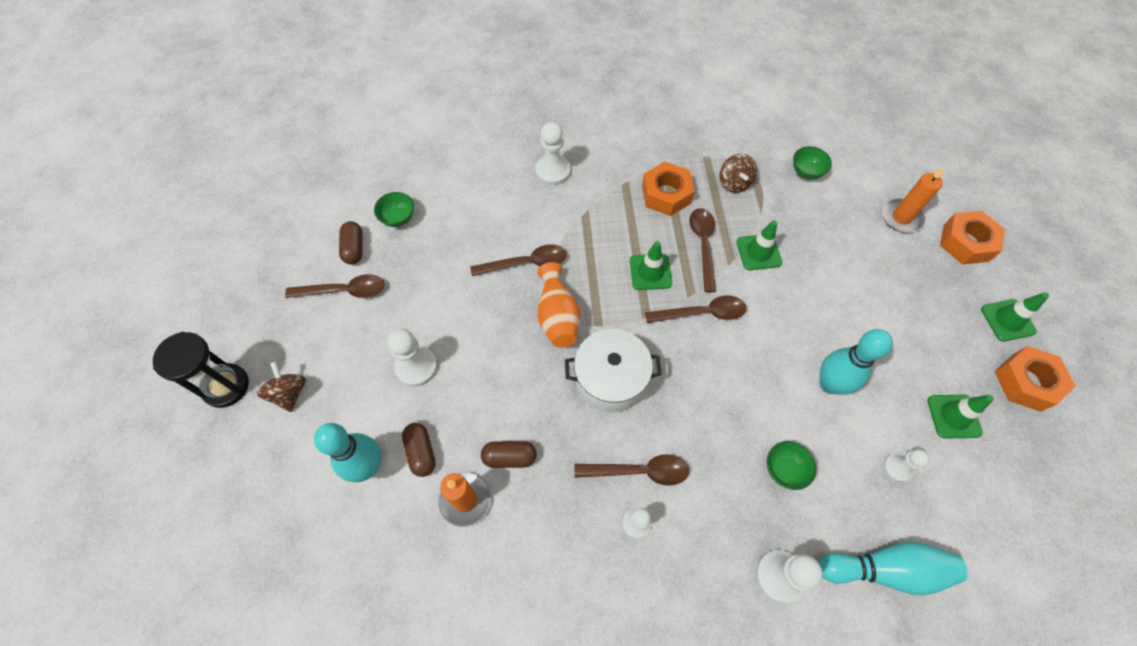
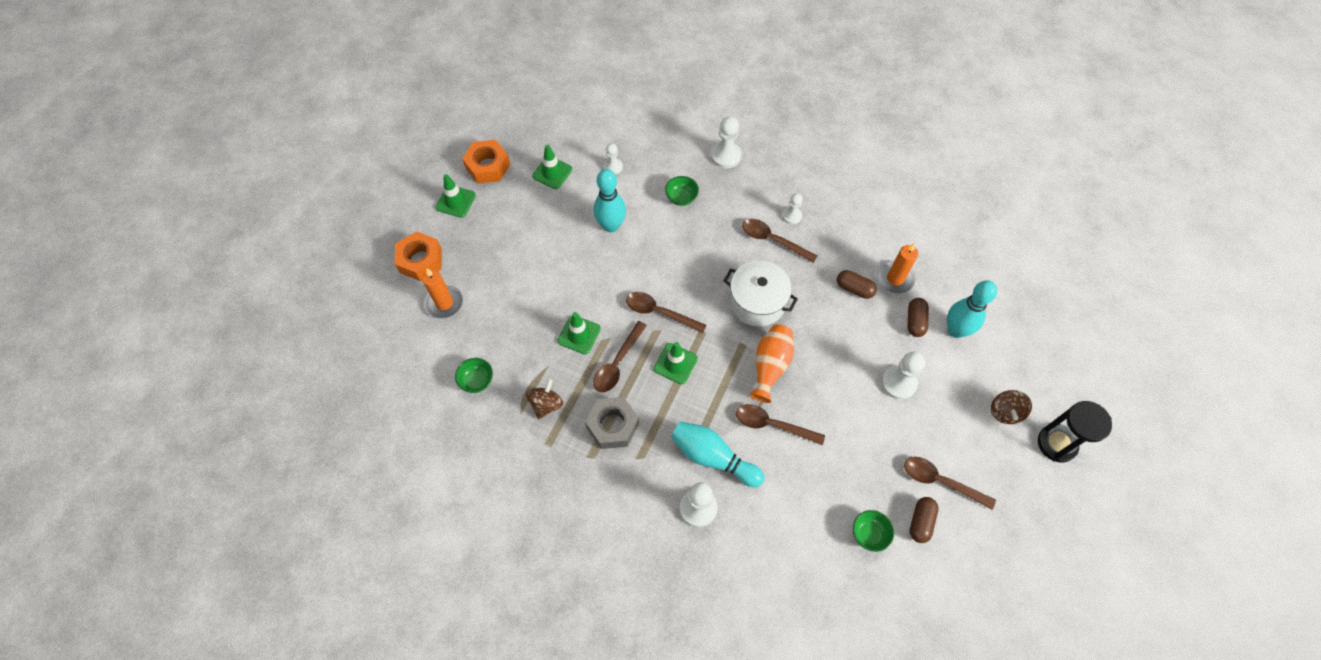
camera: 150 degrees left, 0 degrees up
(666, 194) = (612, 425): orange nut -> grey nut
(885, 569) = (665, 132): turquoise bowling pin -> turquoise bowling pin (713, 457)

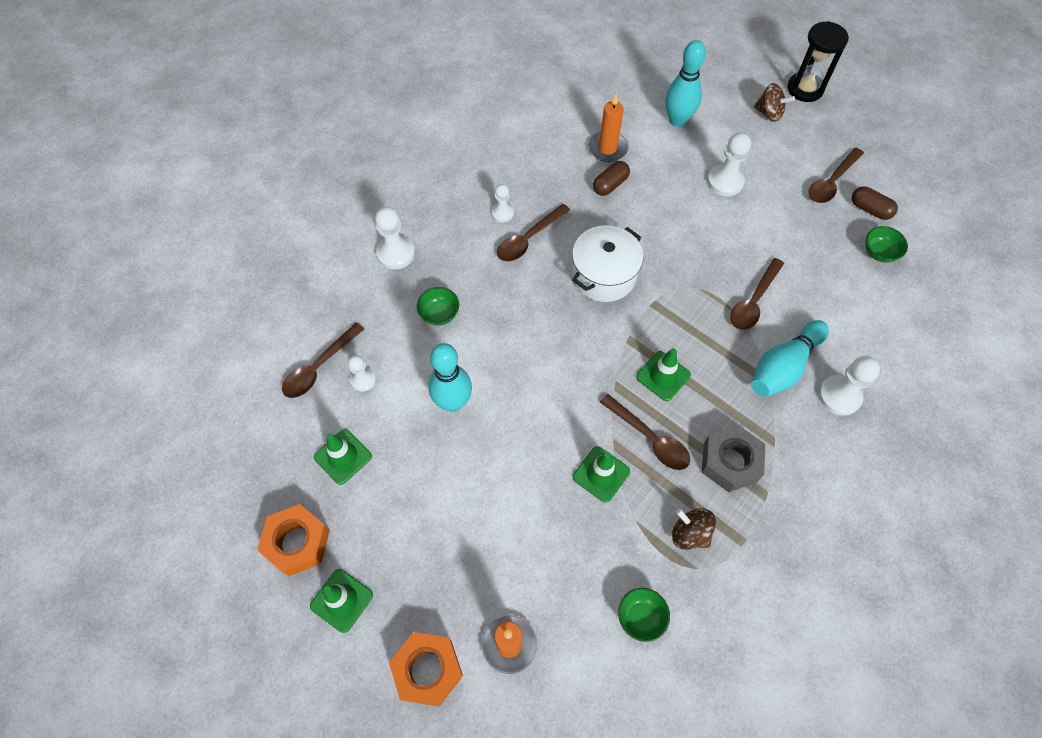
camera: 75 degrees left, 0 degrees up
(659, 312) = (592, 376): brown spoon -> brown spoon (319, 367)
(770, 366) = (685, 284): orange vase -> none
(915, 321) = (660, 148): brown capsule -> none

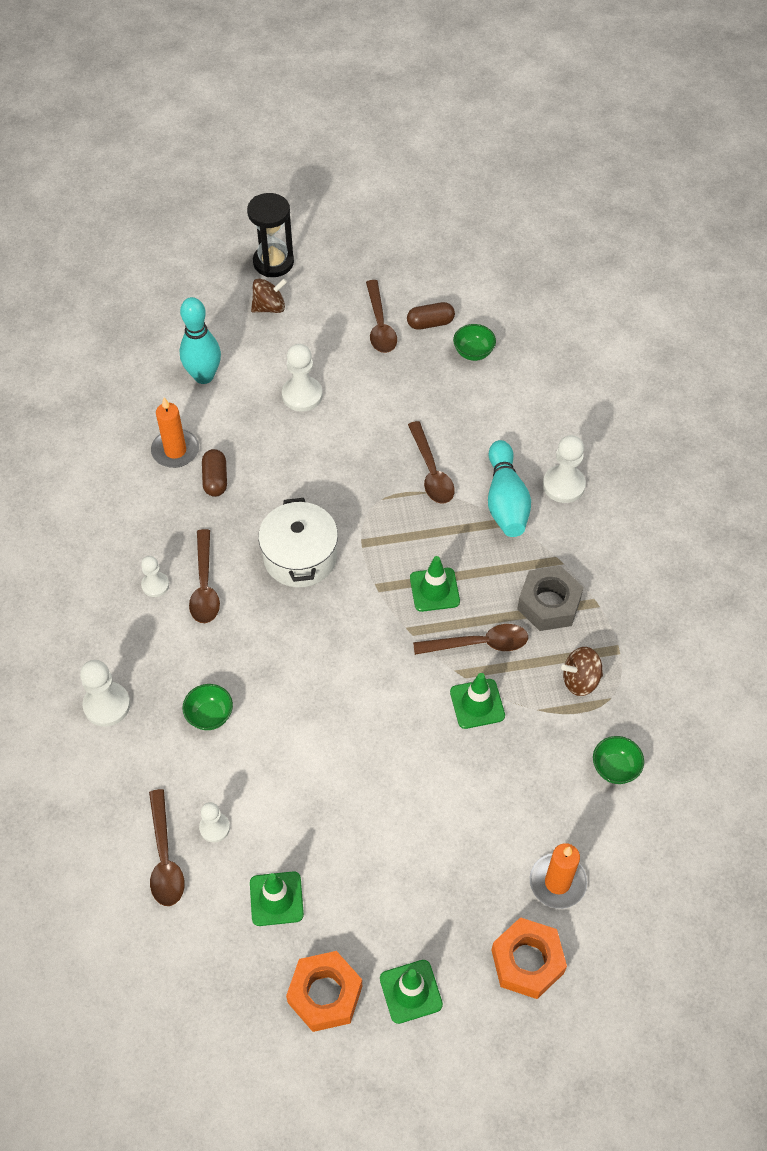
camera: 50 degrees left, 5 degrees down
(453, 402) = (308, 768): turquoise bowling pin -> none

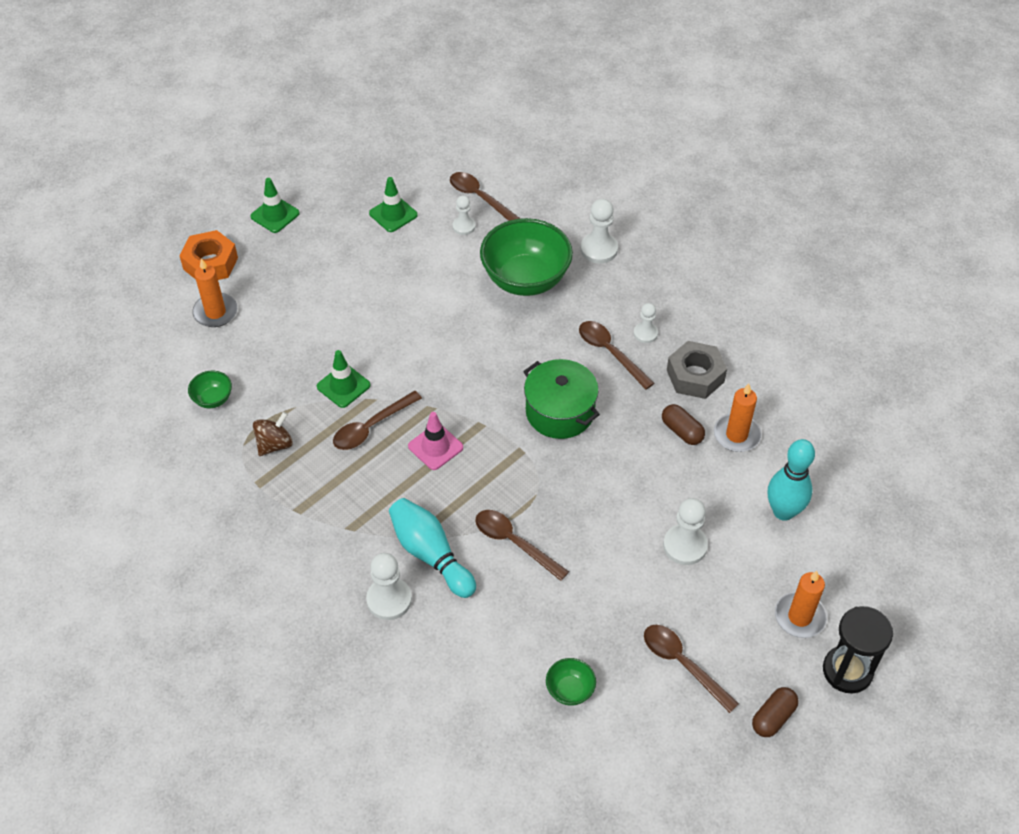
camera: 145 degrees right, 5 degrees down
(210, 715) = (525, 279): green bowl -> green bowl, size x2.24
(269, 307) = (799, 617): brown spinning top -> orange candle
(300, 557) = (560, 412): white pot -> green pot
(325, 994) = (326, 189): orange nut -> none
(430, 323) = (637, 698): brown capsule -> brown capsule (773, 717)
(434, 590) = (435, 447): green traffic cone -> pink traffic cone
(549, 604) = (335, 487): grey nut -> grey nut (695, 376)

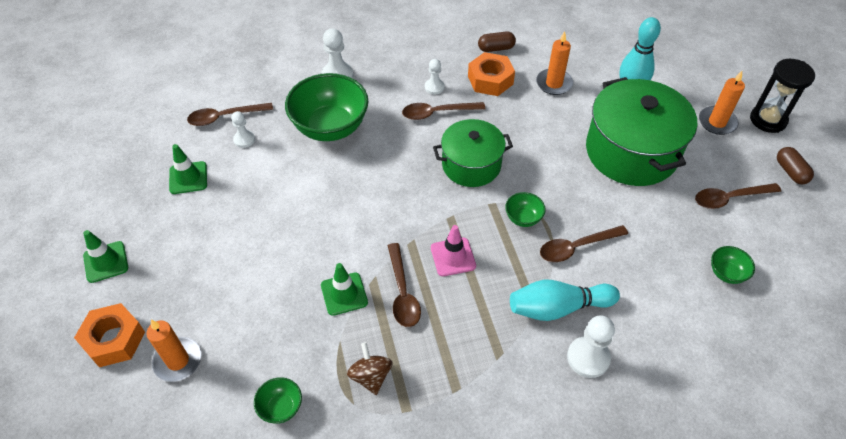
camera: 60 degrees left, 0 degrees up
(520, 483) = (523, 218): none -> green bowl
(682, 431) = (533, 108): brown capsule -> brown capsule (496, 48)
(685, 546) = (631, 152): white pawn -> green pot
(695, 376) = (490, 80): grey nut -> orange nut

